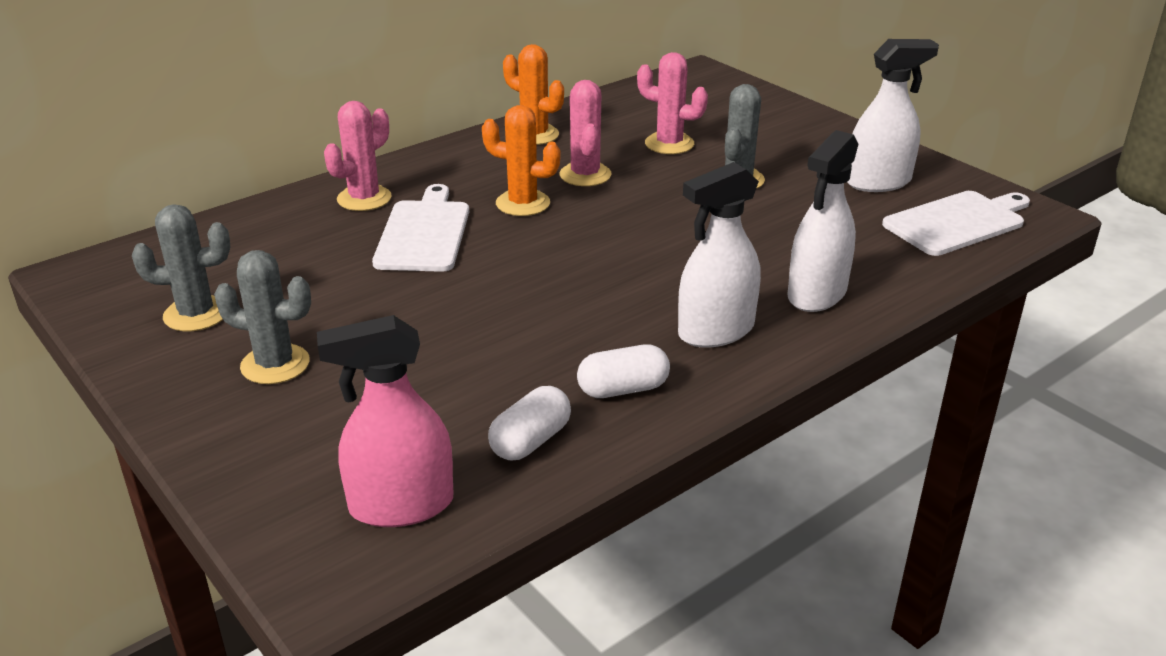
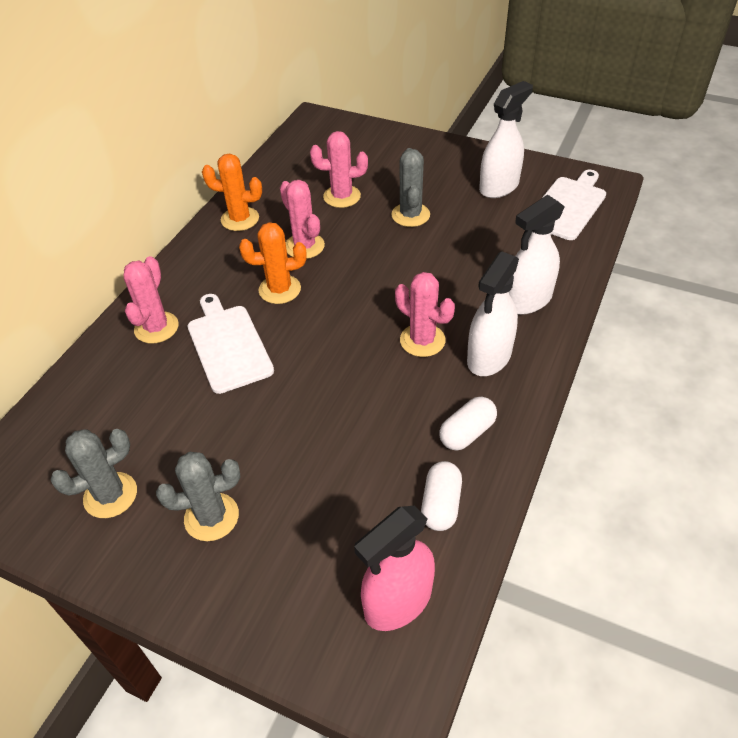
camera: 25 degrees left, 15 degrees up
(647, 292) = (422, 340): none -> pink cactus
(816, 294) = (527, 300): white spray bottle -> white spray bottle turned 45 degrees clockwise

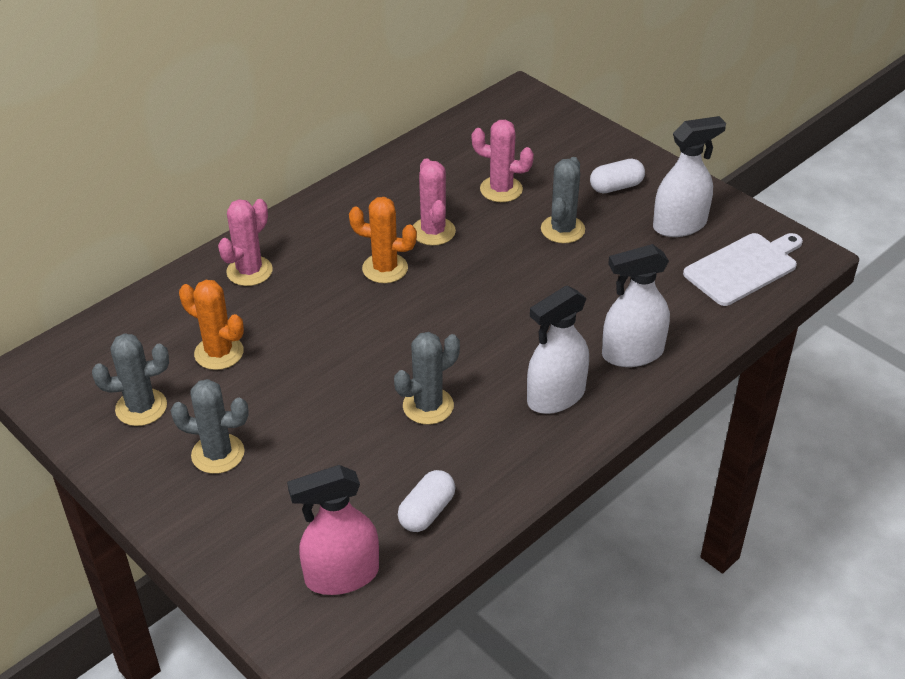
camera: 20 degrees right, 5 degrees down
(228, 345) = (308, 308): white cutting board -> none
(240, 219) = (383, 185): orange cactus -> orange cactus (219, 353)
(385, 402) = (428, 406): none -> grey cactus
(422, 340) = (498, 360): pink cactus -> none
(467, 433) = (490, 458): white capsule -> white capsule (616, 187)

